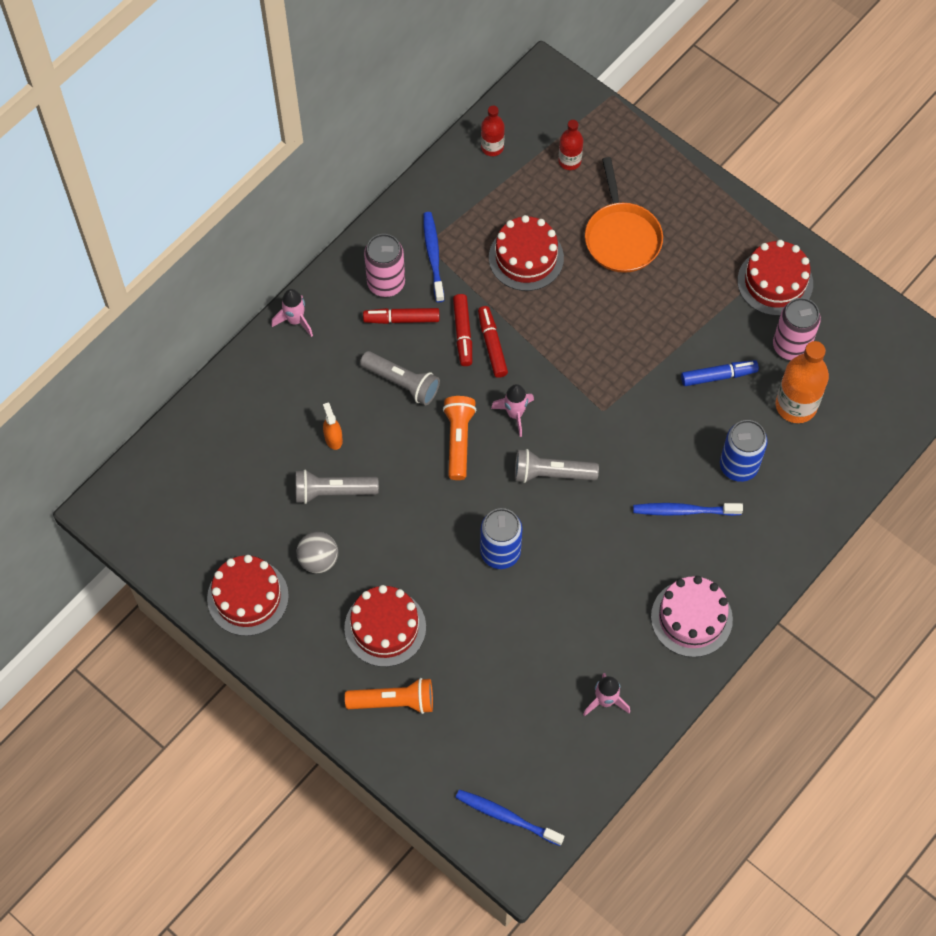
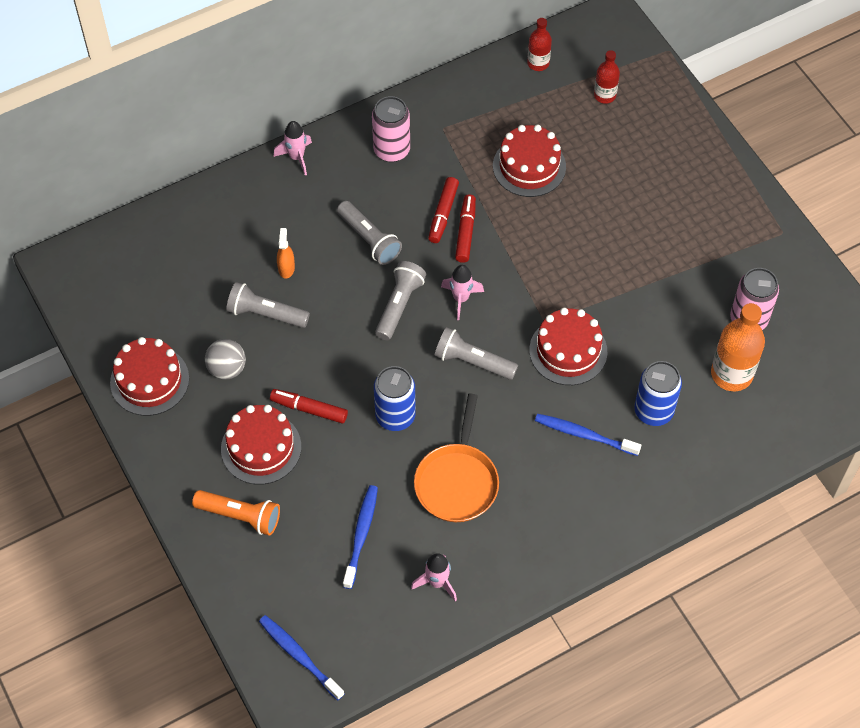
camera: 20 degrees right, 5 degrees down
(402, 319) = (392, 185): red marker -> red marker (309, 409)
(433, 256) = (445, 139): blue toothbrush -> blue toothbrush (361, 535)
(458, 440) = (399, 306): orange flashlight -> grey flashlight
(621, 237) = (626, 175): orange pan -> orange pan (457, 481)
(691, 618) = (551, 534): pink cake -> none
(718, 376) = (667, 324): blue marker -> none
(775, 282) = (756, 258): red cake -> red cake (568, 351)

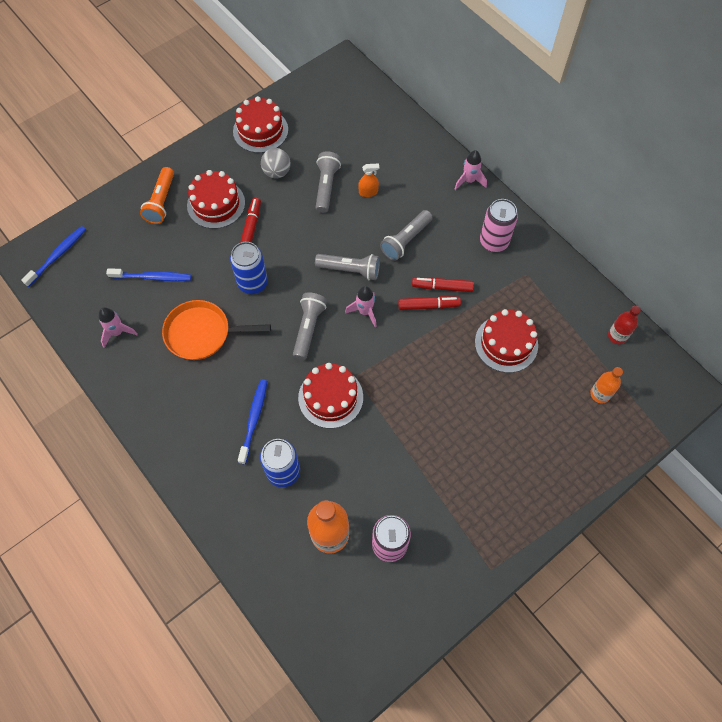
camera: 80 degrees right, 5 degrees up
(604, 95) = (600, 394): red bottle -> orange bottle

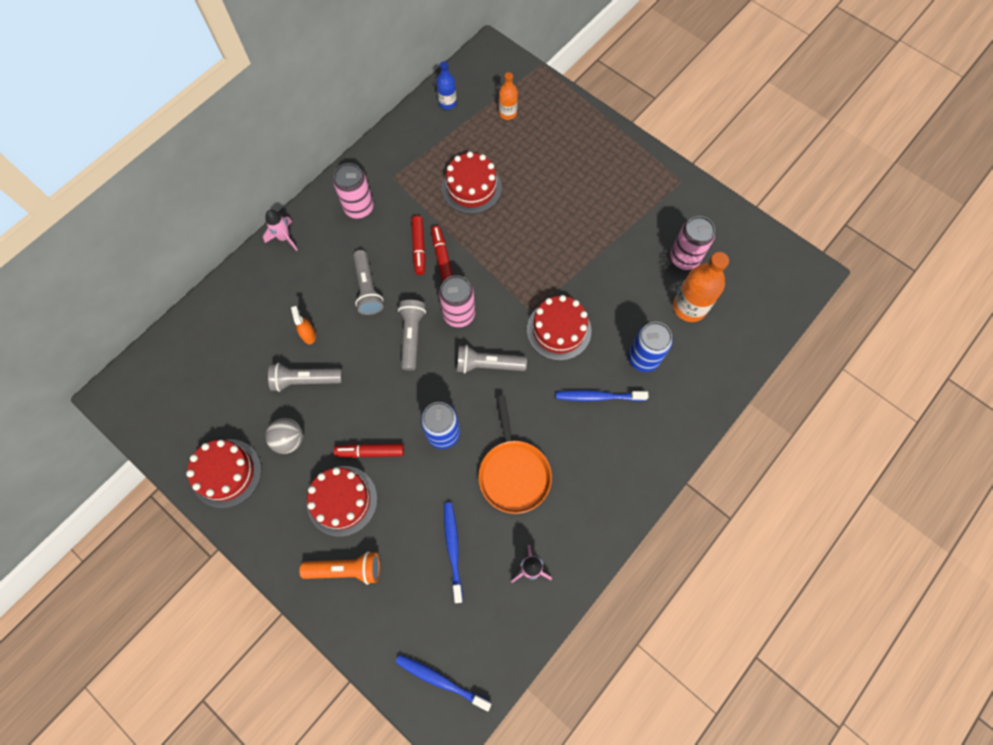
camera: 100 degrees left, 5 degrees up
(365, 312) = (459, 314): pink rocket -> pink can
(406, 240) = (367, 288): grey flashlight -> grey flashlight turned 45 degrees clockwise
(617, 336) = (447, 103): red bottle -> blue bottle

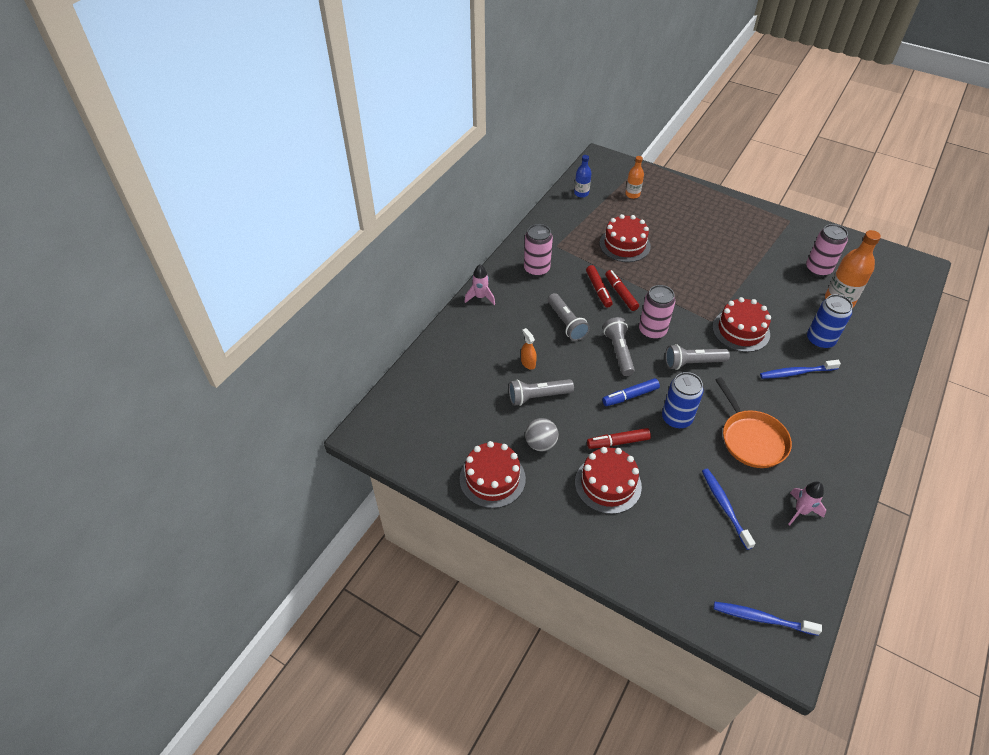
camera: 10 degrees left, 20 degrees down
(345, 569) = (633, 539): orange flashlight -> none
(404, 396) = (630, 396): none -> blue marker

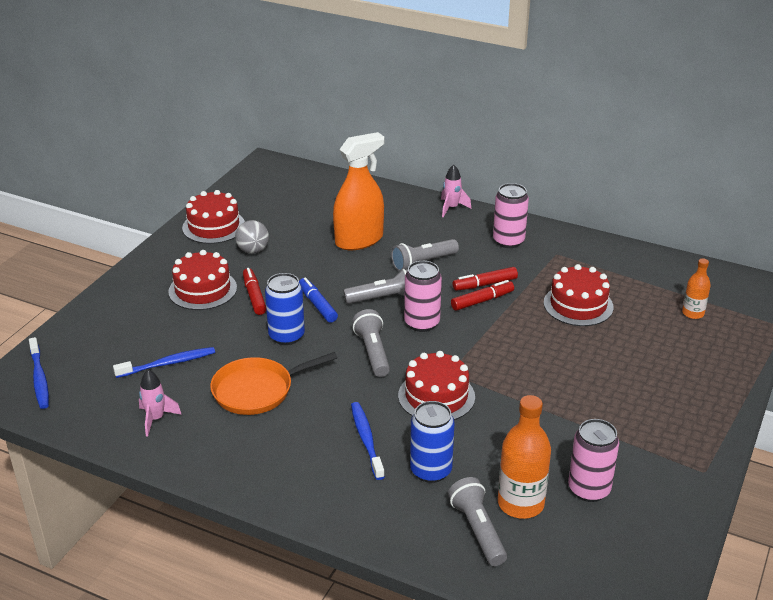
camera: 85 degrees right, 15 degrees down
(528, 363) = (359, 240): orange spray bottle -> orange spray bottle, size x2.46
(538, 396) = (313, 247): grey flashlight -> grey flashlight (478, 530)
(581, 193) = (673, 271): blue bottle -> none
(762, 618) = (39, 378): blue toothbrush -> blue toothbrush turned 150 degrees clockwise

